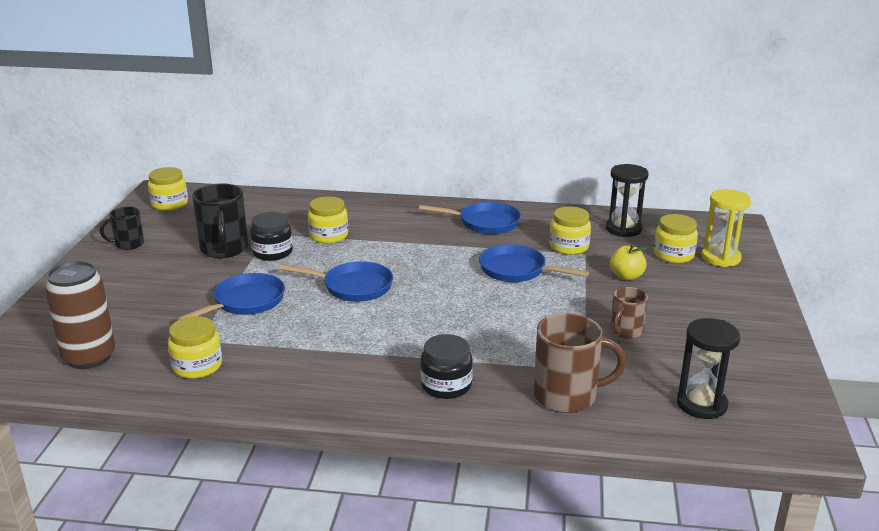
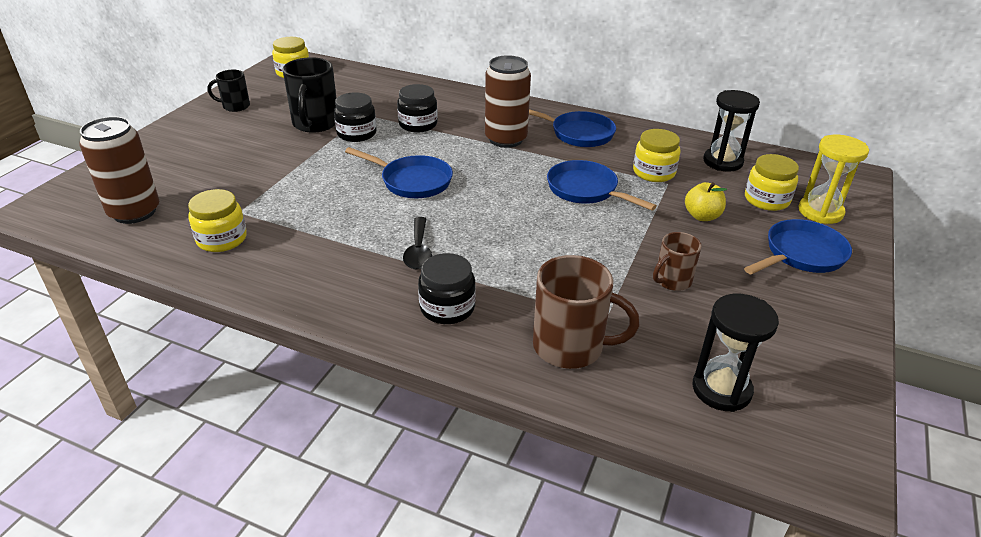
camera: 15 degrees right, 10 degrees up
(245, 302) = (303, 180): blue pan -> blue pan (801, 254)
(328, 236) = (418, 124): yellow jar -> black jar
(393, 344) = (418, 251): none -> black spoon
(420, 237) = (506, 139): none -> brown can

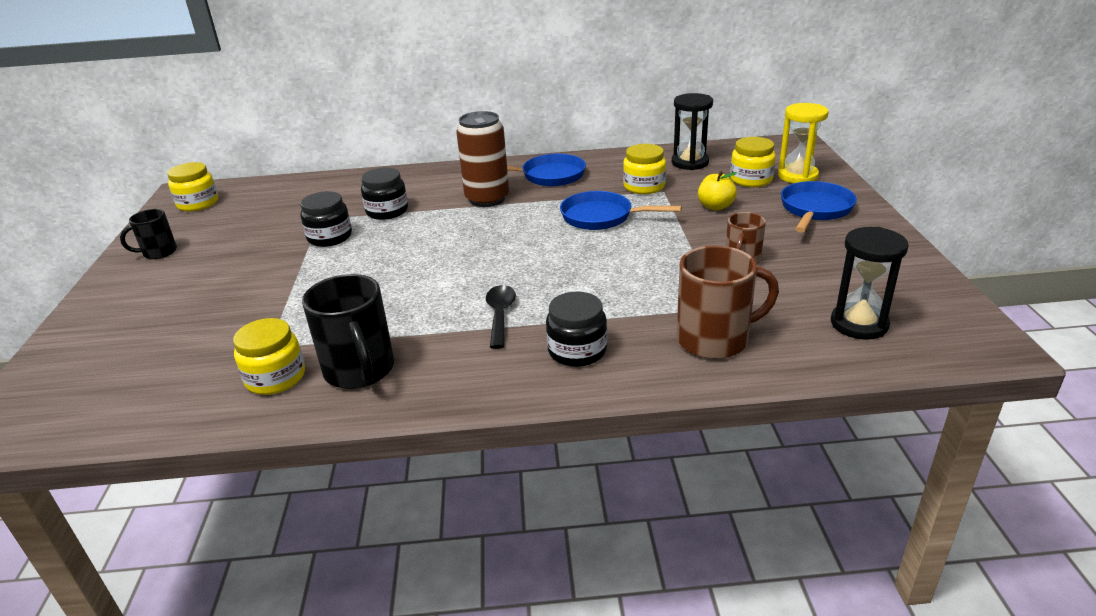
camera: 25 degrees left, 5 degrees down
(134, 212) = (136, 390): brown can -> none
(315, 124) = (273, 242): black mug -> black mug (360, 371)
(412, 181) = (432, 260): blue pan -> none
(418, 251) = (500, 315): black spoon -> black spoon turned 150 degrees counterclockwise

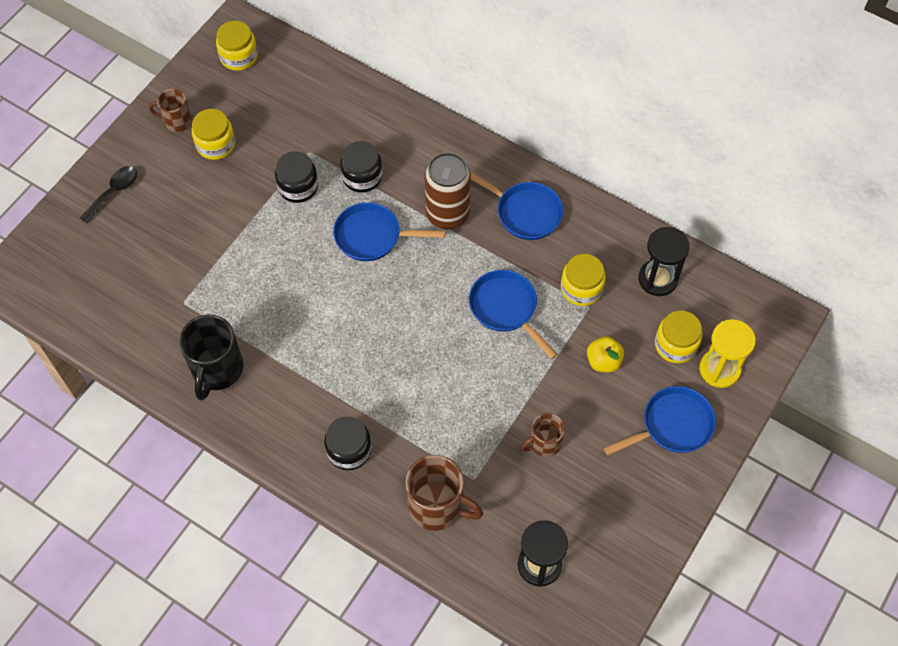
camera: 35 degrees right, 30 degrees up
(159, 252) = (177, 121): black mug -> brown mug
(275, 378) = (169, 339): yellow jar -> yellow jar (216, 144)
(434, 232) = (372, 236): none -> blue pan
(500, 315) = (335, 377): black spoon -> black spoon (114, 192)

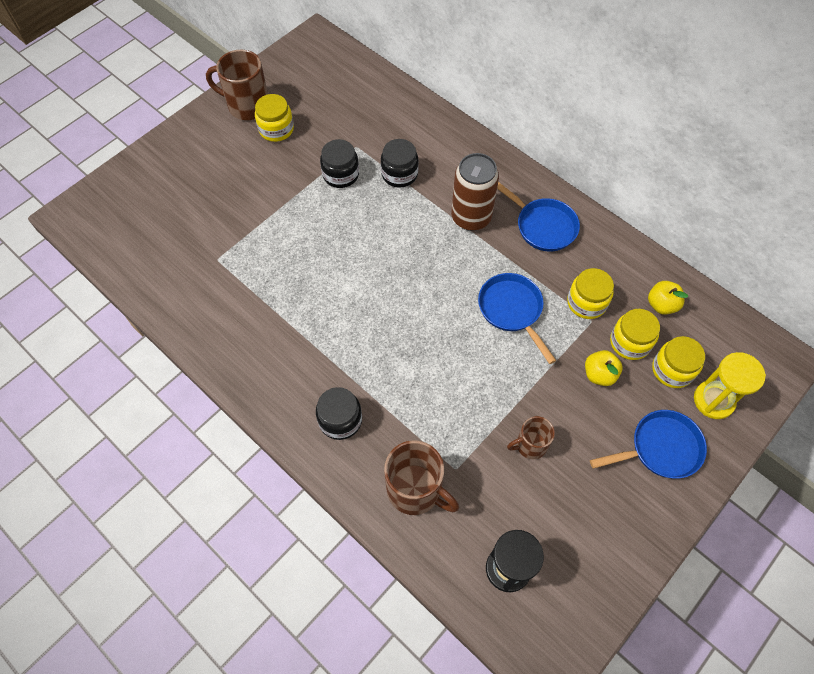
camera: 10 degrees right, 0 degrees up
(114, 192) = (179, 156): black spoon -> none
(177, 121) = (247, 106): brown mug -> brown mug, size x1.70
(217, 369) = (233, 324): black mug -> none
(239, 56) = (312, 61): yellow jar -> yellow jar (630, 342)
(372, 236) = (399, 226): blue pan -> none
(658, 279) = (661, 305): black hourglass -> yellow apple

